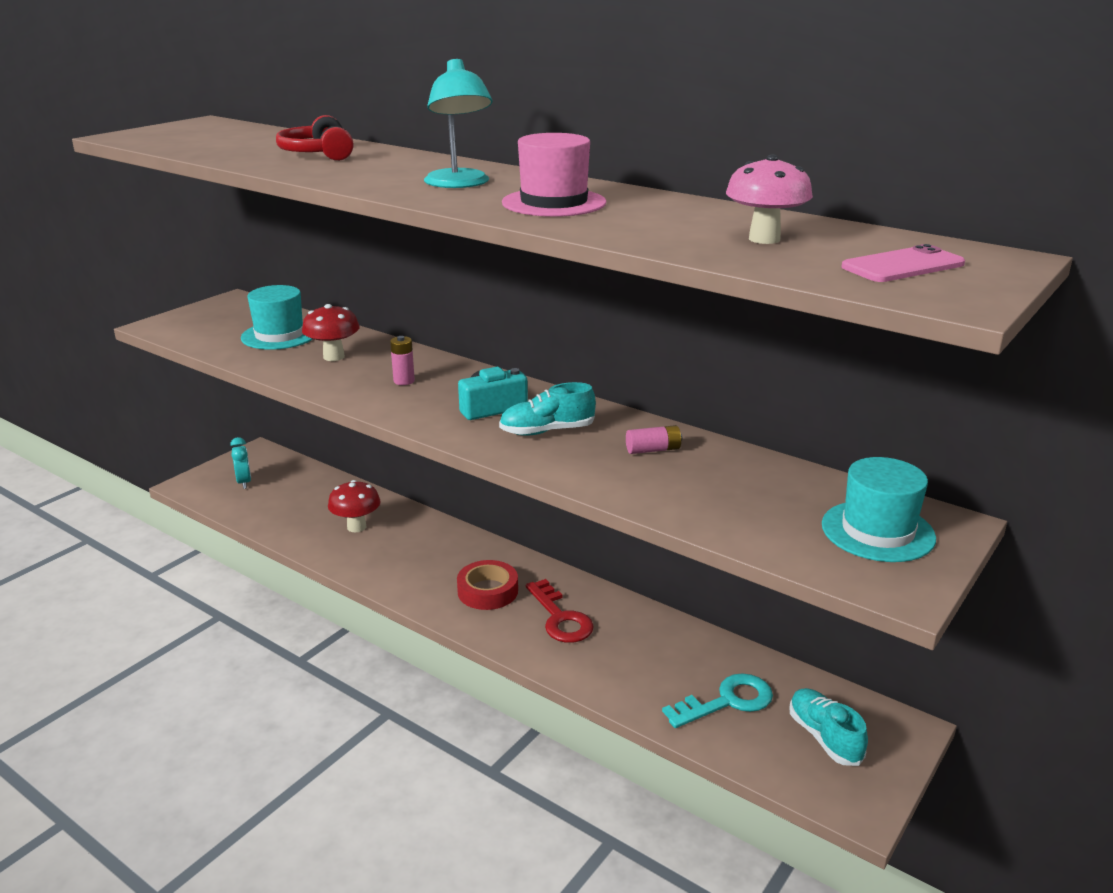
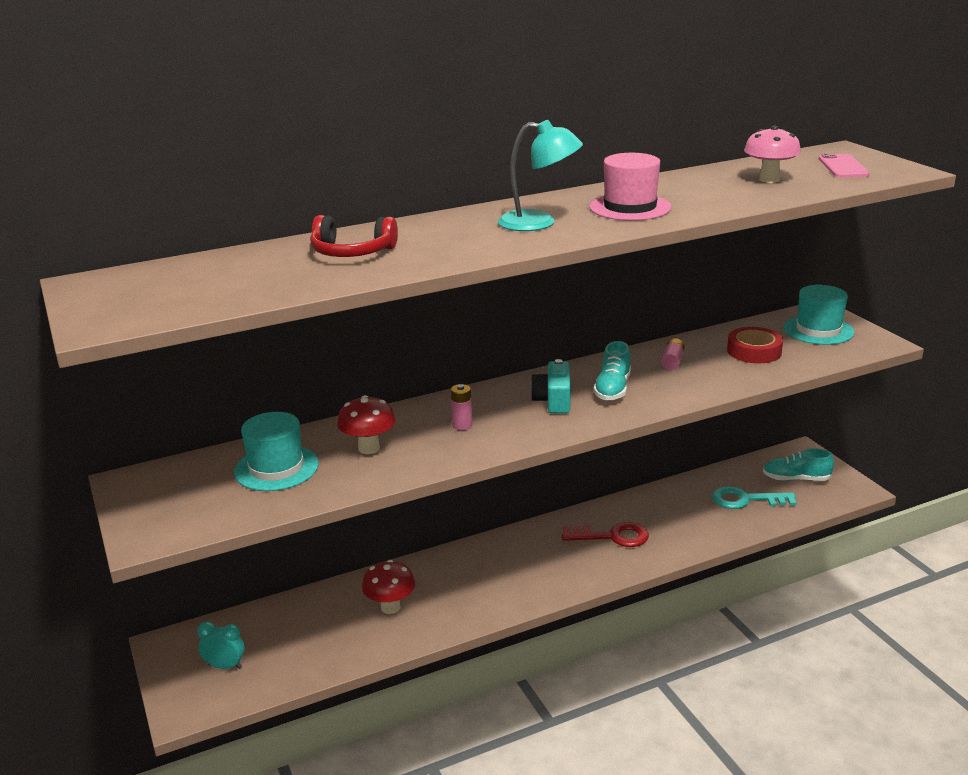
camera: 60 degrees left, 0 degrees up
(487, 591) = (552, 560): red tape -> red tape (754, 351)
(727, 701) = (745, 500): turquoise key -> turquoise key turned 90 degrees counterclockwise

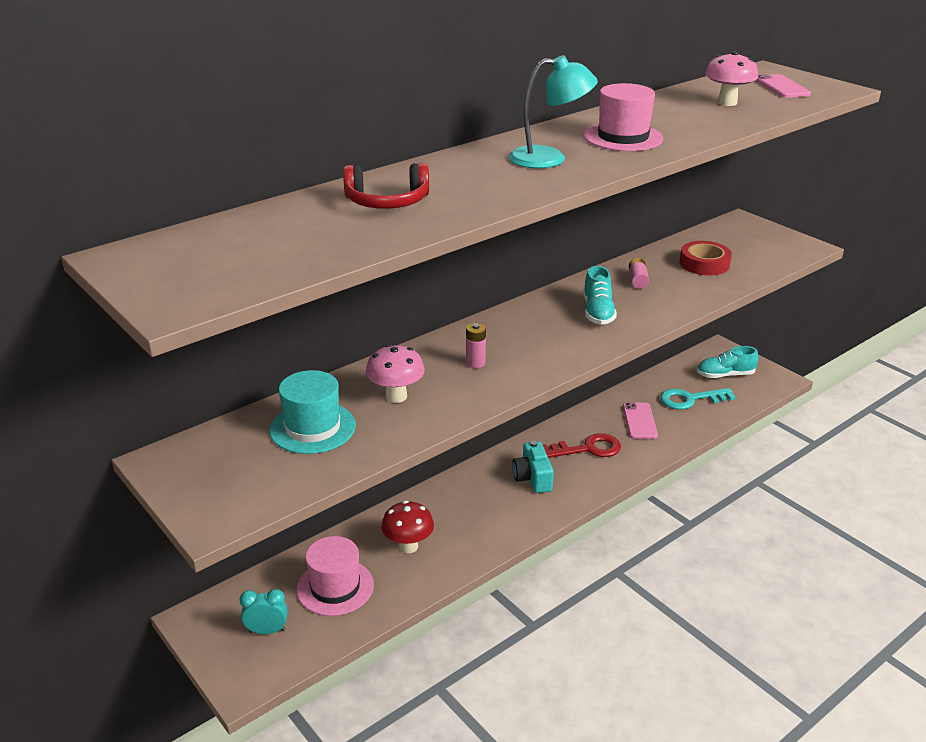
camera: 15 degrees left, 5 degrees up
(304, 635) = (335, 587): none -> pink hat
(369, 448) = (396, 396): red mushroom -> pink mushroom
(553, 400) = (549, 329): turquoise camera -> turquoise camera (532, 478)
(680, 515) = (639, 421): none -> pink phone
(818, 330) = (749, 239): turquoise hat -> none

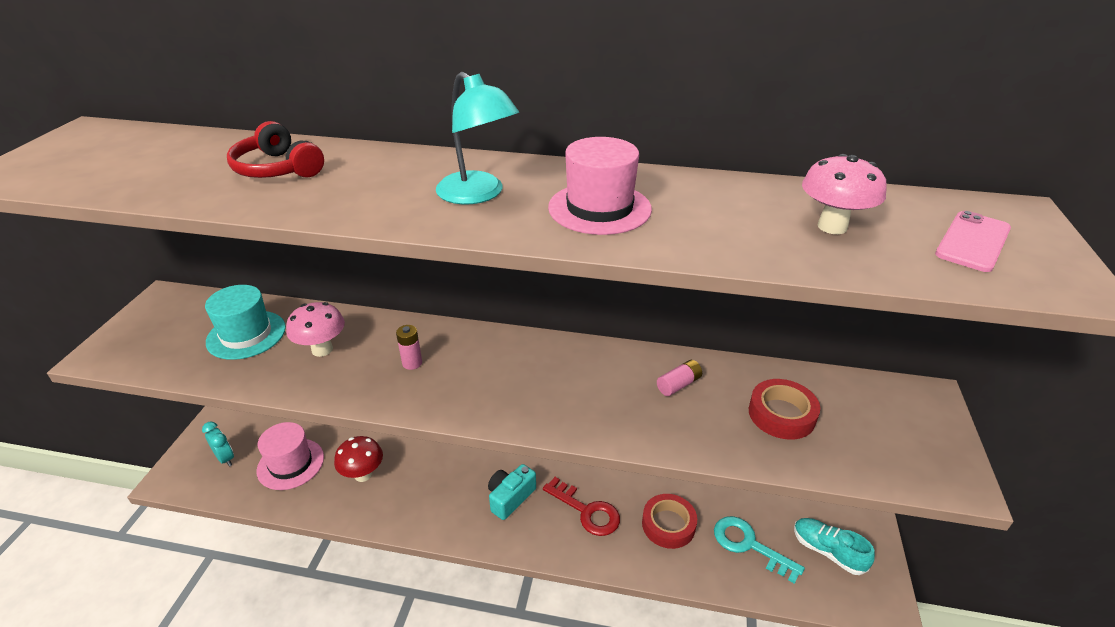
camera: 50 degrees right, 5 degrees up
(597, 312) = (581, 389): turquoise shoe -> none
(639, 421) = (668, 525): pink phone -> red tape

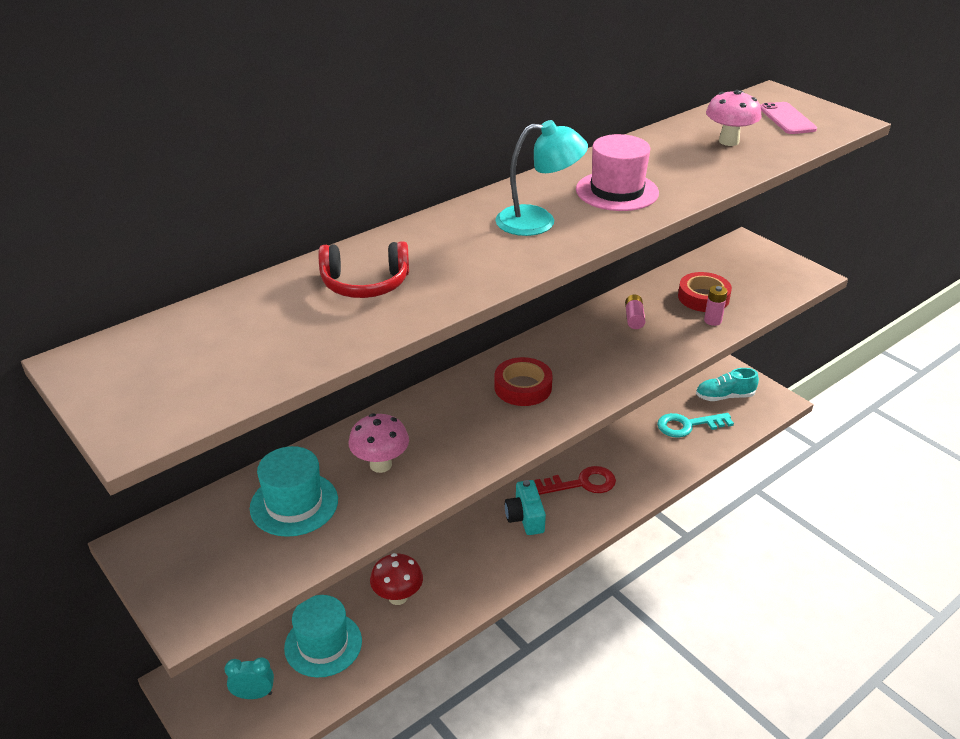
camera: 50 degrees left, 0 degrees up
(290, 464) = (323, 644): pink hat -> turquoise hat
(412, 363) = (463, 423): pink battery -> pink battery (712, 320)
(668, 525) = (635, 451): red tape -> red tape (523, 387)

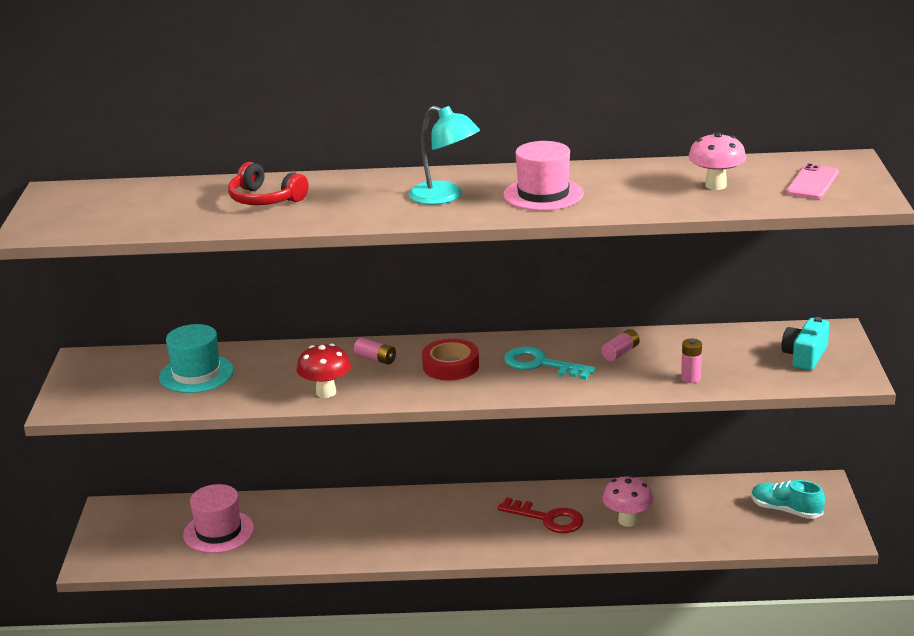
camera: 40 degrees right, 10 degrees down
(254, 694) = (143, 538): turquoise clock -> none
(323, 644) = (218, 532): turquoise hat -> pink hat
(380, 465) = (280, 374): pink mushroom -> pink mushroom (627, 521)
(398, 597) = (303, 528): red mushroom -> red mushroom (326, 392)
(449, 408) = (375, 359): none -> pink battery
(525, 517) = (466, 521): turquoise camera -> turquoise camera (805, 356)
(688, 425) = (712, 517): turquoise key -> turquoise key (541, 364)
(703, 297) = (713, 359): red tape -> none

